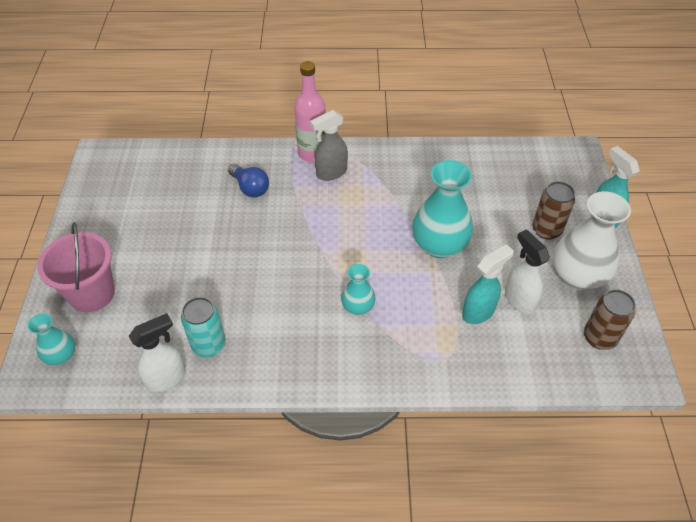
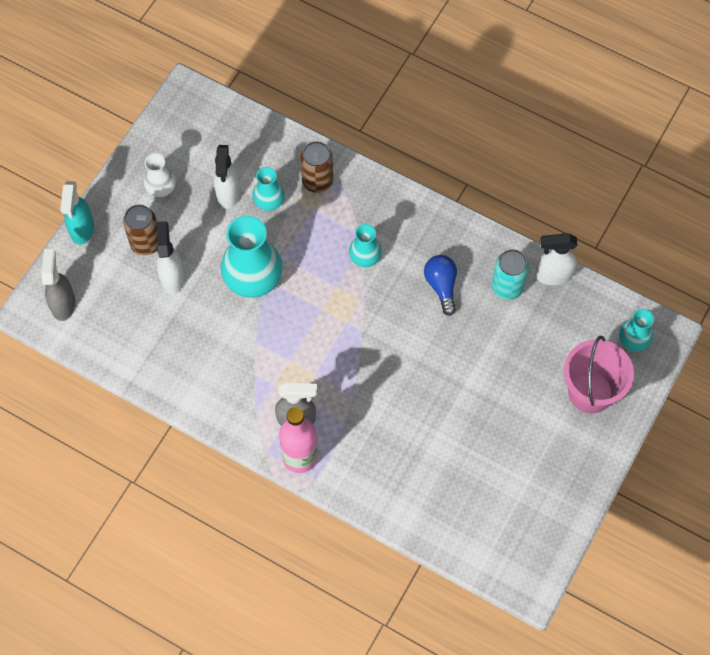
camera: 150 degrees left, 15 degrees up
(250, 188) = (389, 443): blue light bulb -> blue light bulb (441, 286)
(479, 312) = (269, 201): turquoise spray bottle -> turquoise vase
(502, 217) = (172, 277): none -> white spray bottle
(562, 165) = (63, 303): none -> grey spray bottle
(577, 276) = (161, 188): white vase -> white vase, size x0.54
(599, 338) = (194, 133): brown can -> brown can (317, 181)

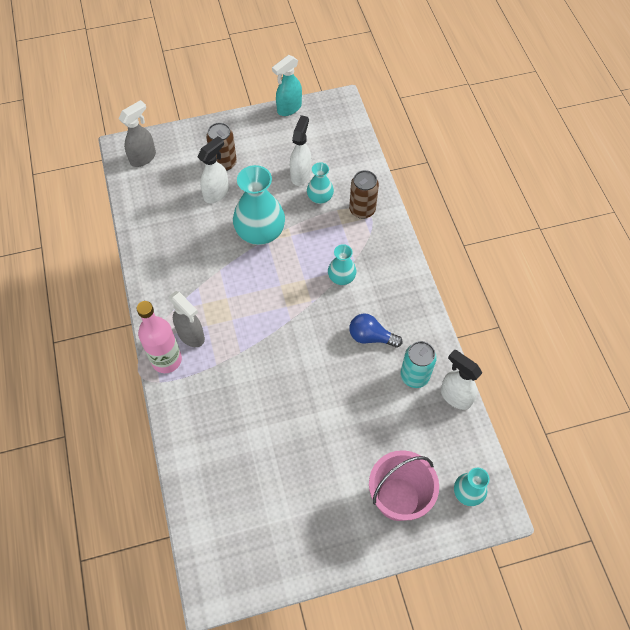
camera: 45 degrees right, 5 degrees down
(82, 229) = (199, 128): turquoise spray bottle -> turquoise spray bottle (289, 108)
(161, 188) = (267, 141): white vase -> none
(228, 194) = (301, 174): white spray bottle -> white spray bottle turned 150 degrees clockwise
(441, 286) = (371, 337): blue light bulb -> blue light bulb turned 105 degrees counterclockwise

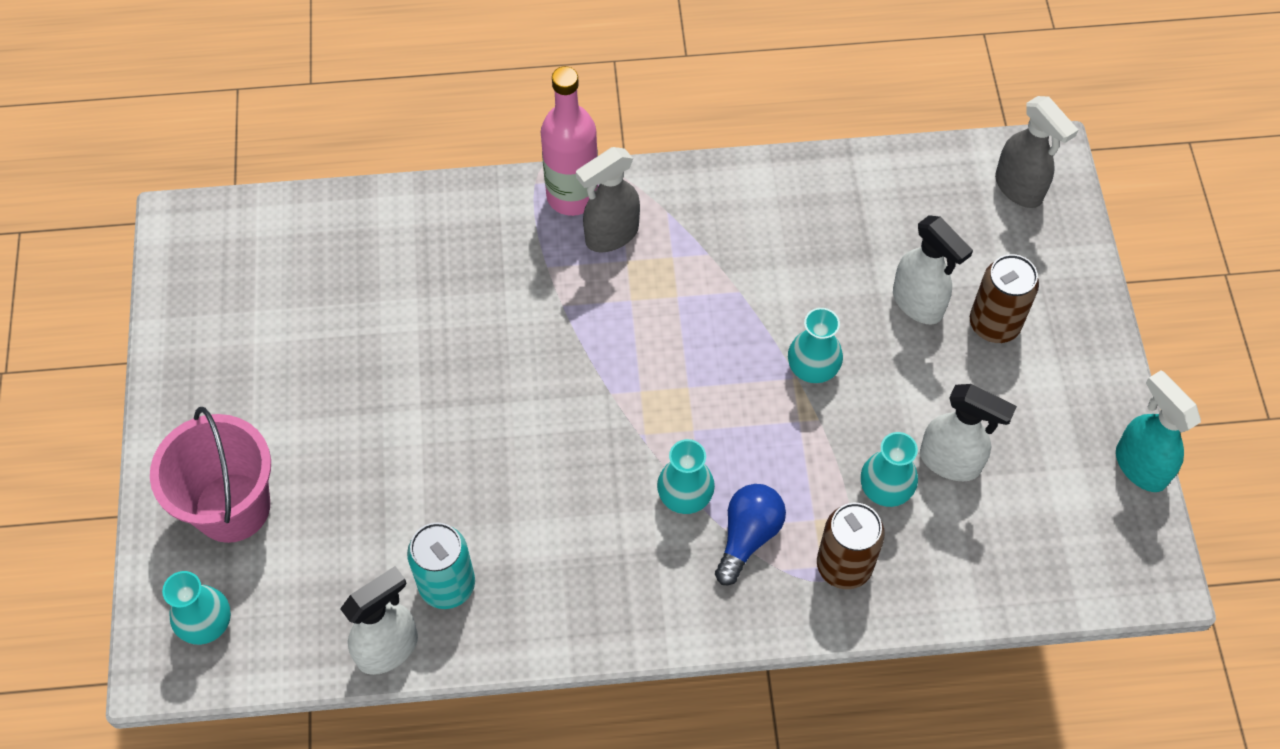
camera: 100 degrees right, 0 degrees up
(260, 233) = (812, 368): turquoise vase -> turquoise vase, size x0.54
(371, 337) = (545, 525): blue light bulb -> blue light bulb (748, 536)

